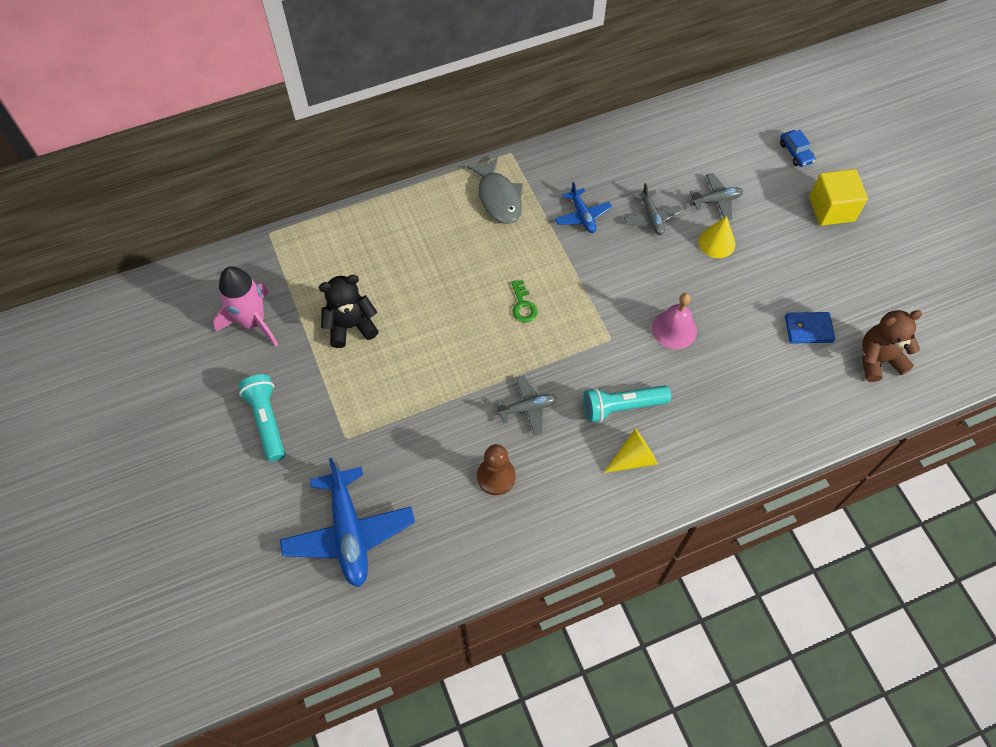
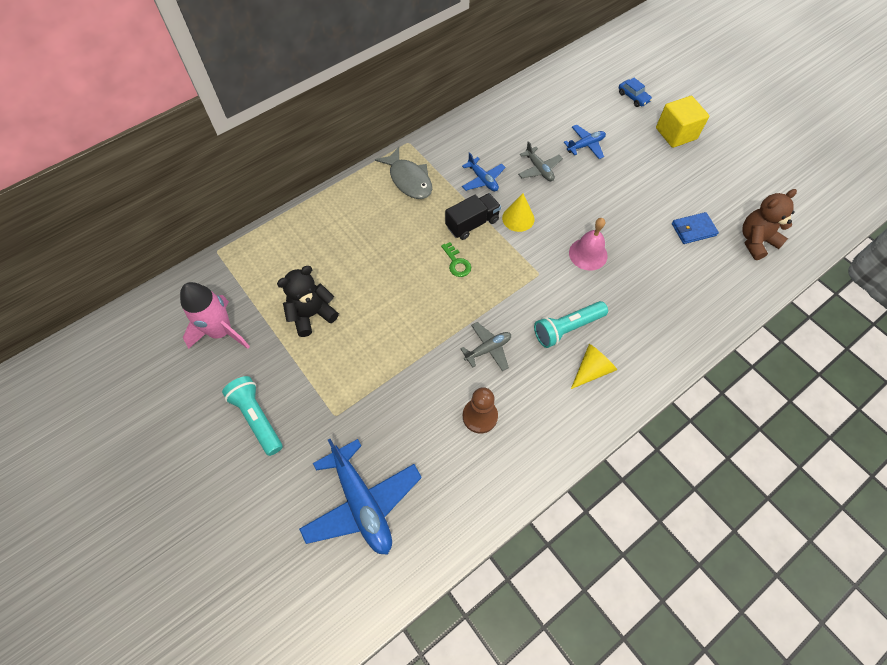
camera: 15 degrees left, 0 degrees up
(554, 264) = (472, 223): none -> black truck
(716, 200) = (585, 145): grey plane -> blue plane
(716, 242) = (597, 178): yellow cone -> yellow cone (518, 218)

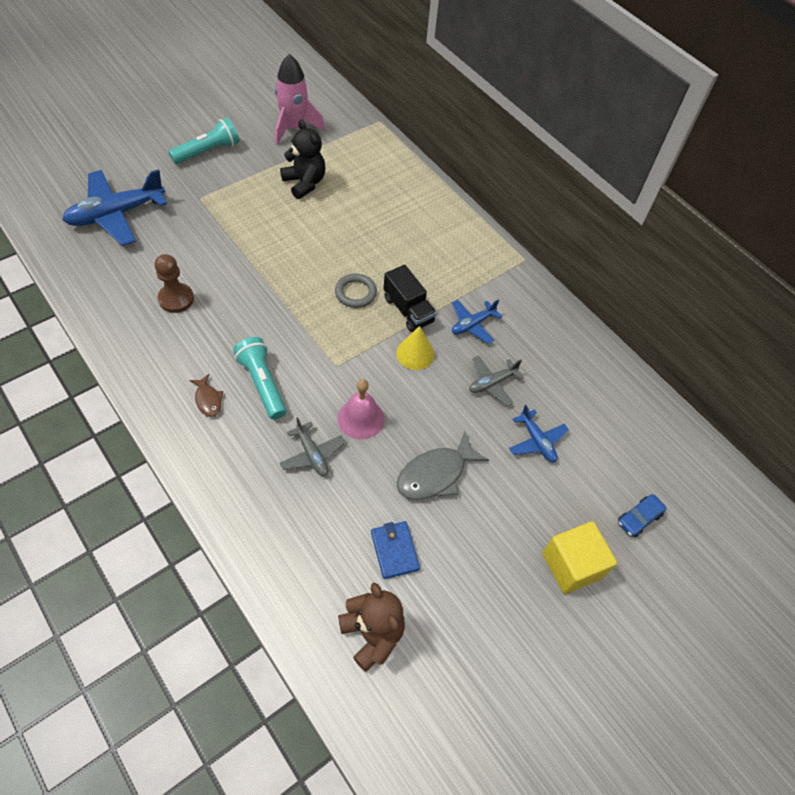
camera: 85 degrees right, 5 degrees down
(409, 180) = (469, 258): grey fish -> grey fish (435, 474)
(457, 263) = (355, 293): green key -> grey ring
(488, 349) = (248, 311): grey plane -> grey plane (312, 454)
(591, 370) = (208, 400): yellow cone -> brown fish

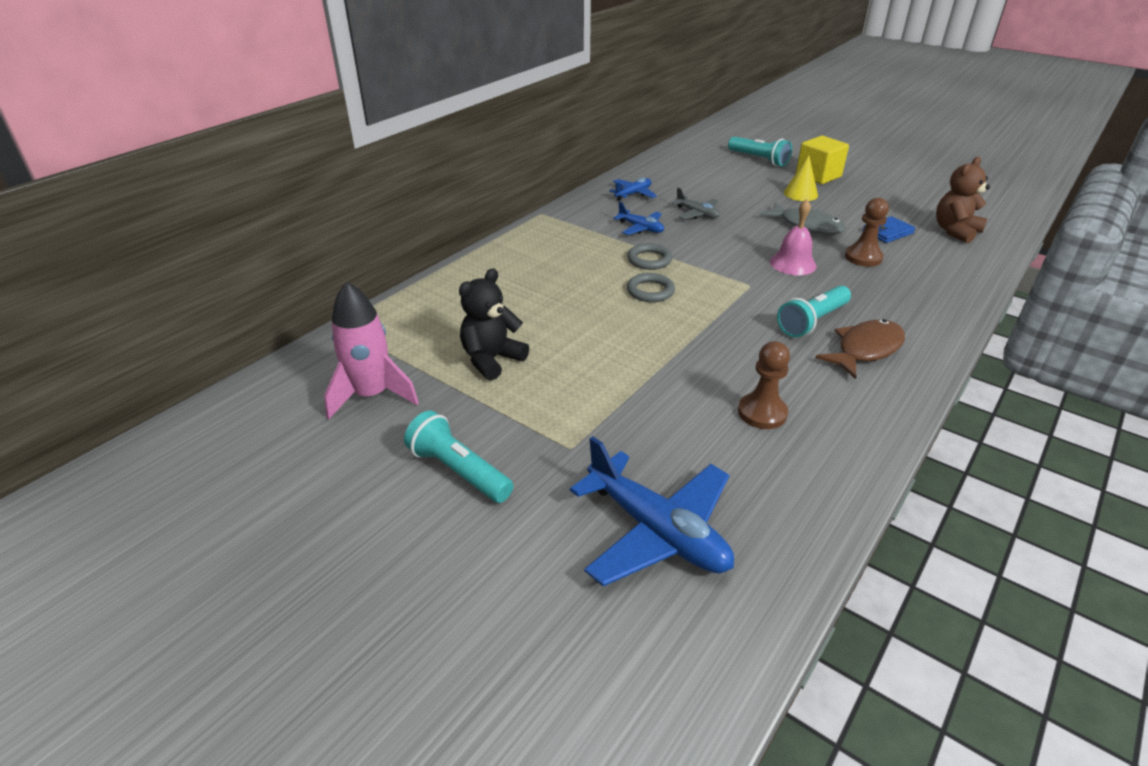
camera: 100 degrees left, 20 degrees down
(208, 400) = (865, 349): brown fish -> brown fish, size x1.85
(312, 454) = (853, 280): grey plane -> none
(349, 489) = (863, 257): none -> brown pawn
(408, 310) = (649, 260): black truck -> grey ring
(415, 353) = (698, 249): yellow cone -> yellow cone (800, 194)
(537, 441) = (734, 193): blue plane -> blue plane (633, 194)
(639, 518) = (759, 159): blue car -> turquoise flashlight

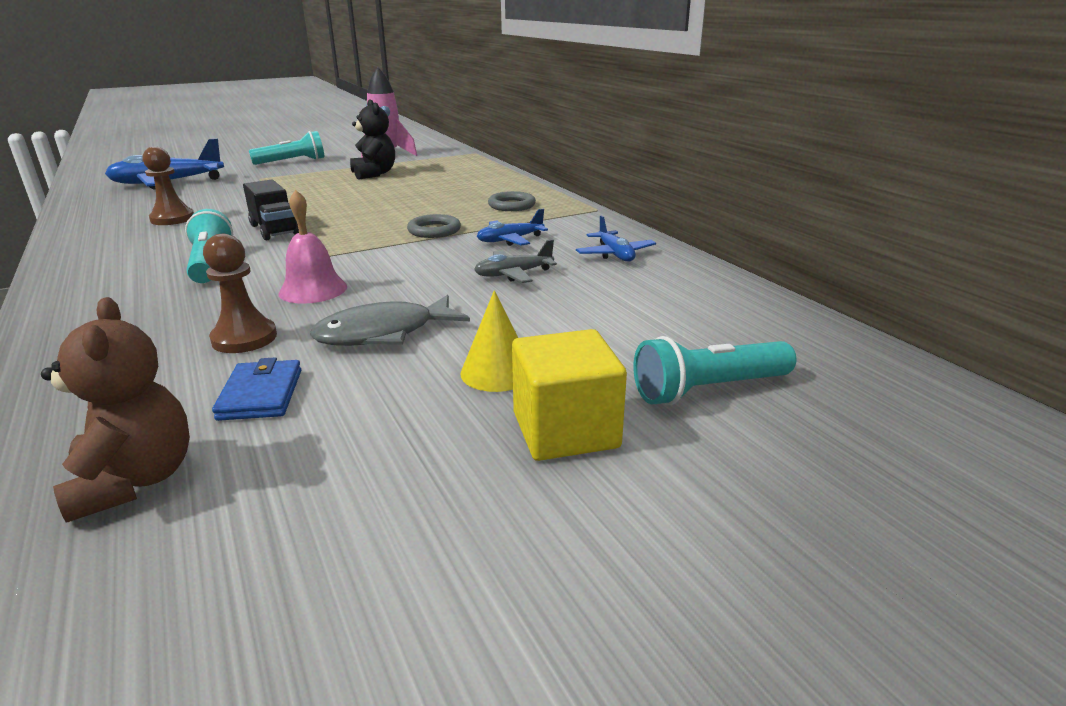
camera: 115 degrees right, 10 degrees down
(650, 291) = (379, 221): grey ring -> grey ring (511, 205)
(722, 331) = (275, 230): none -> black truck
(865, 349) = (132, 271): brown fish -> none

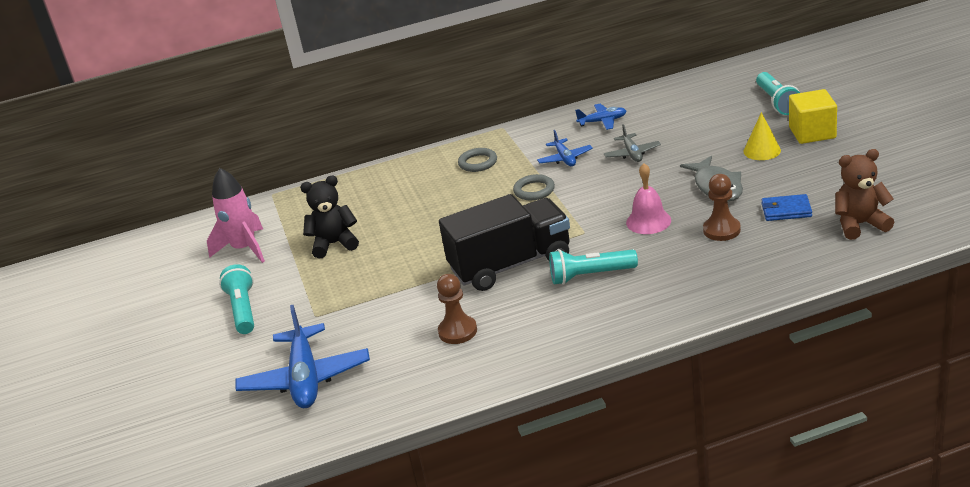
camera: 75 degrees left, 5 degrees up
(275, 230) = (511, 265): black truck -> black truck, size x1.83

